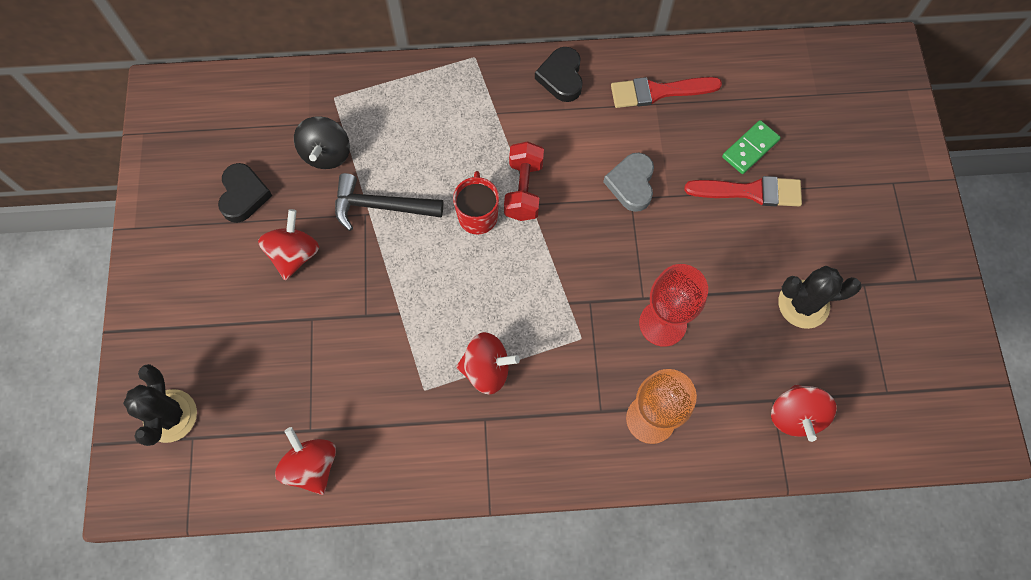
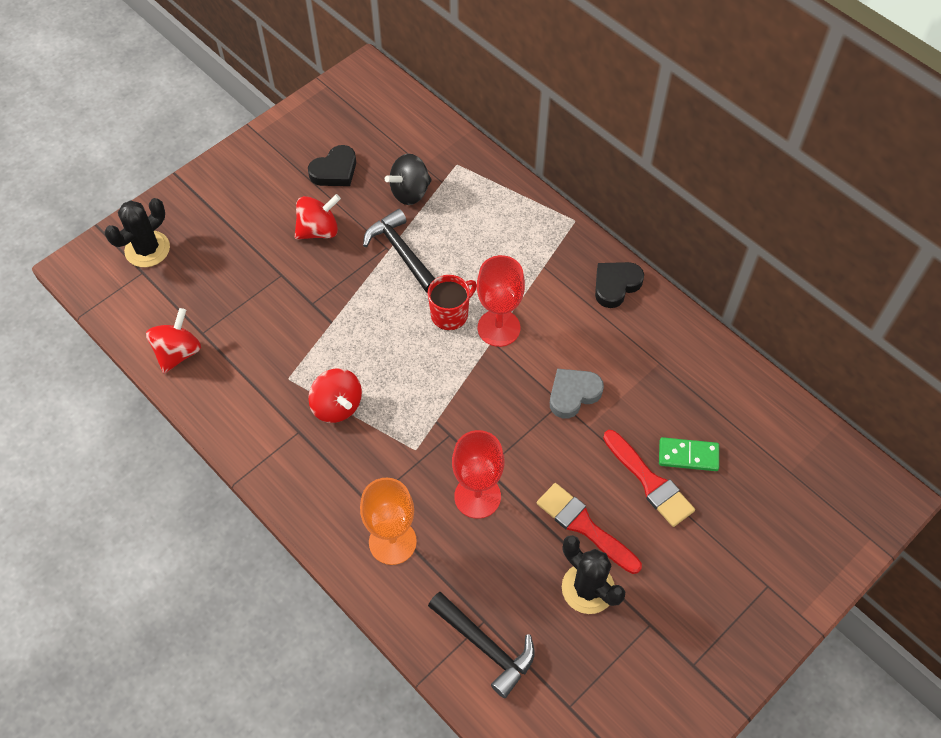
camera: 50 degrees right, 10 degrees down
(523, 190) = (498, 328): red dumbbell -> red goblet
(658, 92) = (671, 357): red brush -> red brush (584, 526)
(795, 416) = (485, 646): red spinning top -> black hammer

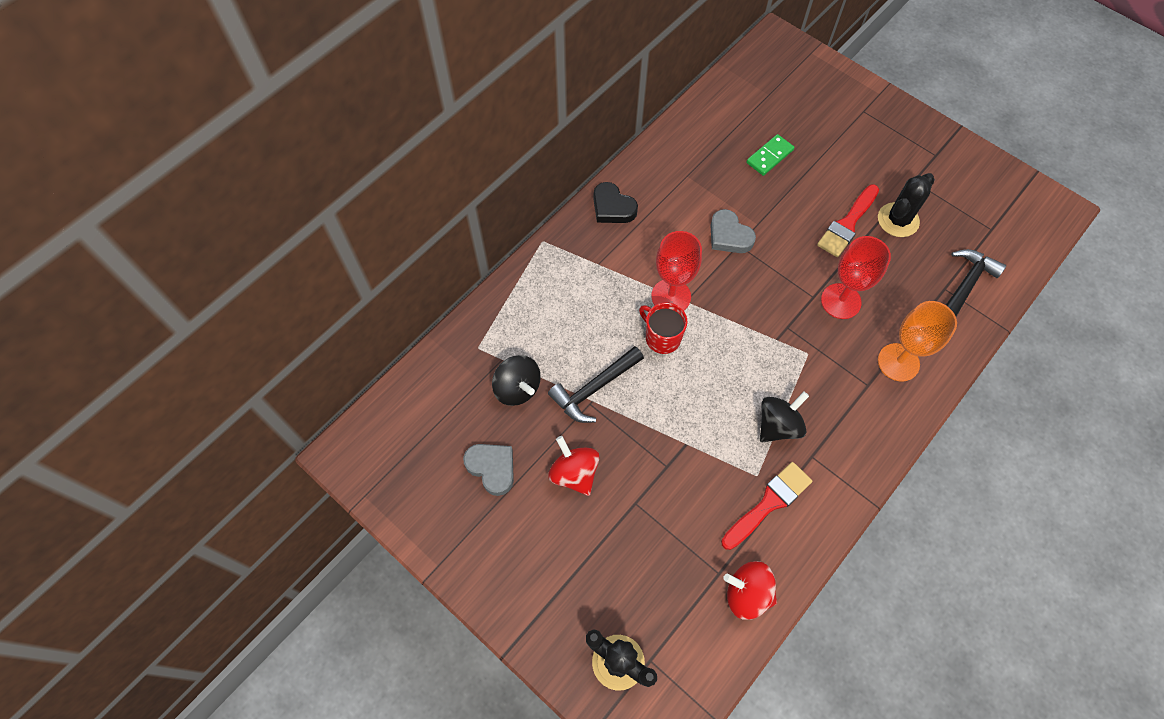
camera: 95 degrees left, 5 degrees up
(335, 171) = (492, 468): black heart -> grey heart
(337, 406) = (778, 425): red spinning top -> black spinning top
(650, 482) = (798, 181): red brush -> red brush (769, 503)
(688, 456) = (769, 156): green domino -> green domino turned 45 degrees clockwise

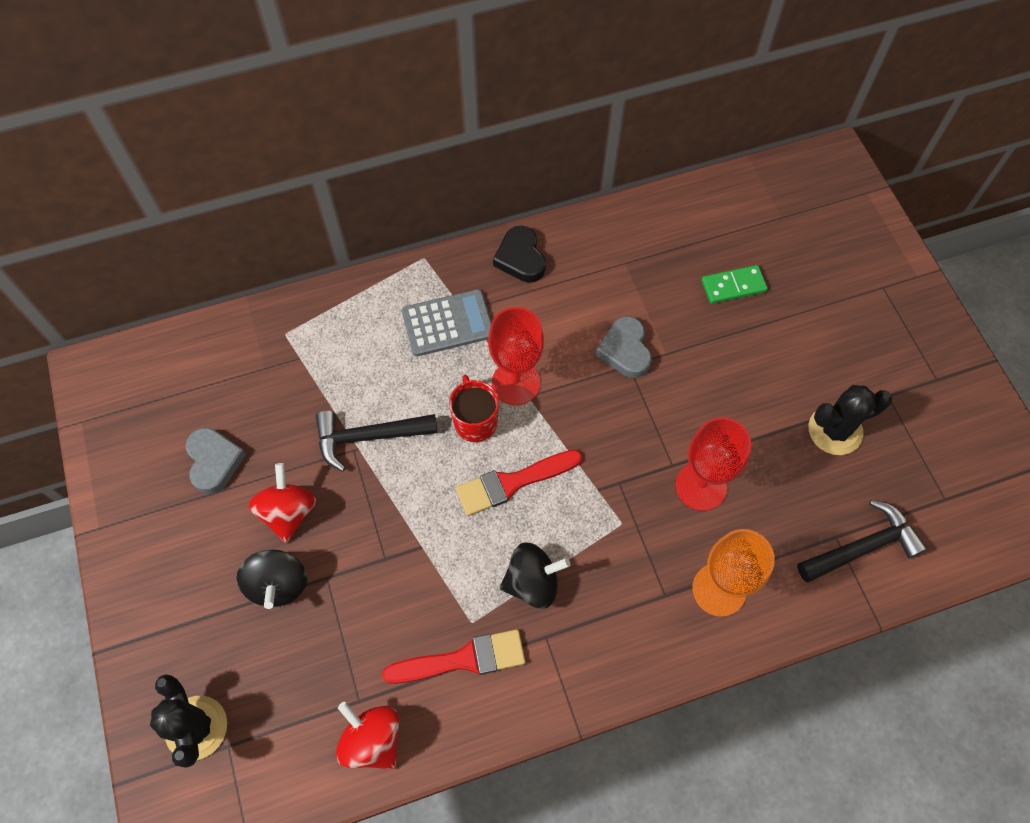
camera: 30 degrees right, 0 degrees up
(517, 388) = (294, 395): black spinning top -> black spinning top (278, 584)
(594, 279) = (448, 323): none -> grey calculator
(847, 224) = (770, 405): red brush -> red brush (512, 482)

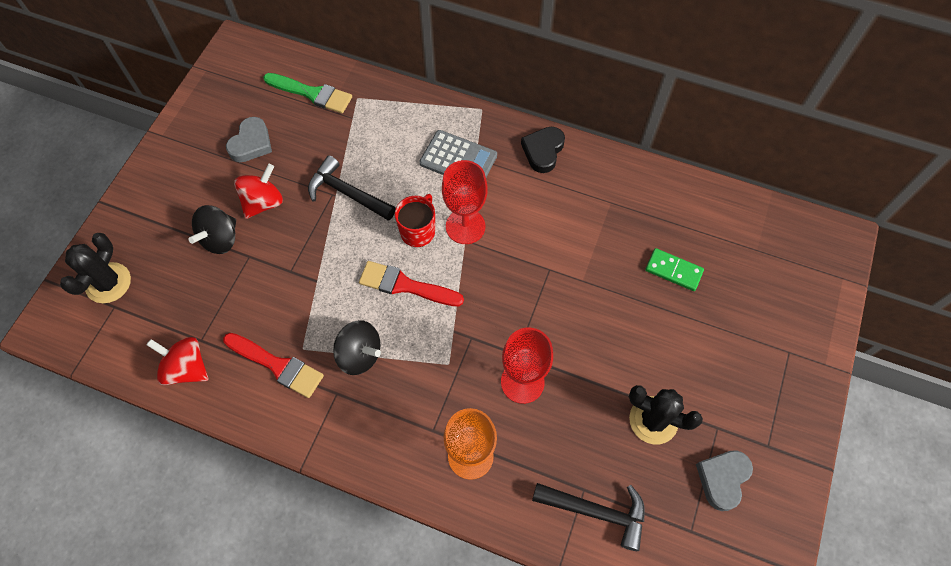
camera: 40 degrees right, 0 degrees up
(231, 363) = (312, 94): none -> green brush
(372, 740) = (186, 368): red spinning top -> red spinning top turned 60 degrees counterclockwise
(625, 350) = (556, 258): grey heart -> grey heart (722, 479)

